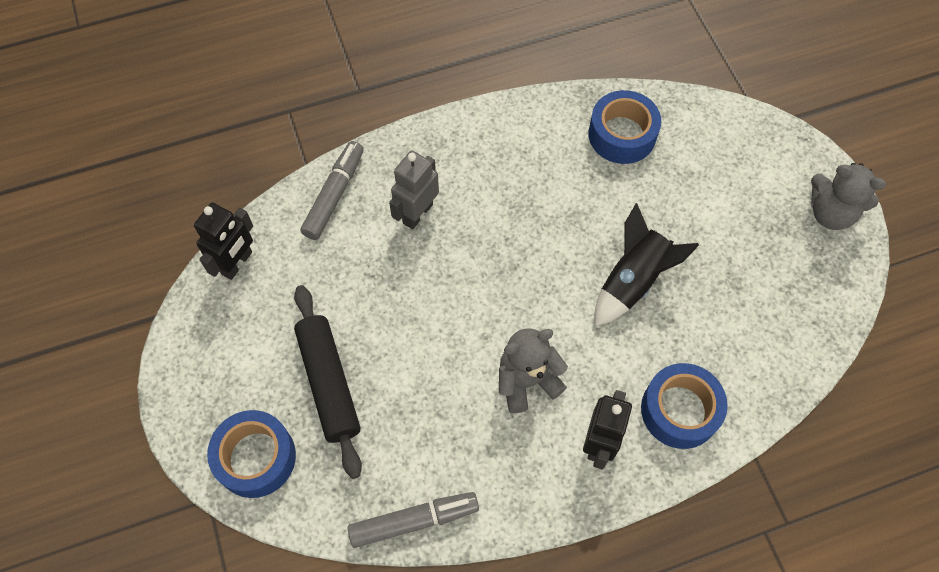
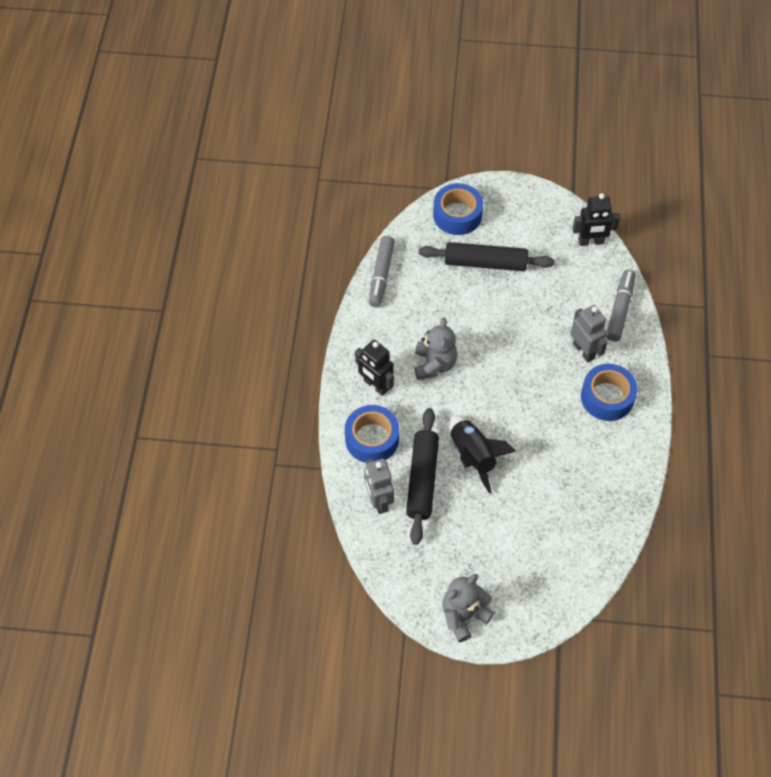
camera: 115 degrees right, 5 degrees down
(237, 263) = (591, 242): black robot -> black robot turned 60 degrees counterclockwise
(334, 195) = (620, 309): grey marker -> grey marker turned 120 degrees counterclockwise
(622, 135) = (594, 507): blue tape -> blue tape (607, 397)
(698, 325) = (422, 479): none -> black rolling pin
(757, 363) = (378, 501): none -> grey robot

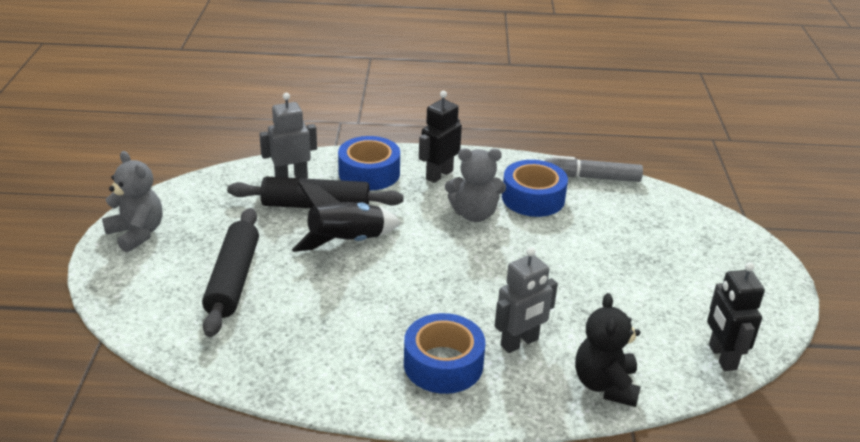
camera: 85 degrees right, 25 degrees down
(457, 215) = (709, 232): blue tape -> blue tape (533, 198)
(485, 263) = (641, 255): black rolling pin -> black rolling pin (233, 280)
(620, 309) = (605, 385): grey marker -> black teddy bear

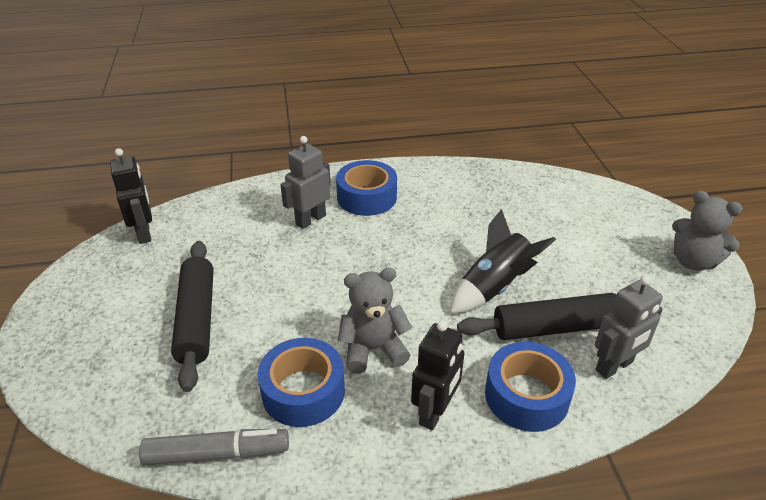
camera: 170 degrees right, 5 degrees up
(233, 280) = (566, 233): black rolling pin -> black rolling pin (197, 319)
(605, 385) = (245, 201): black teddy bear -> none

